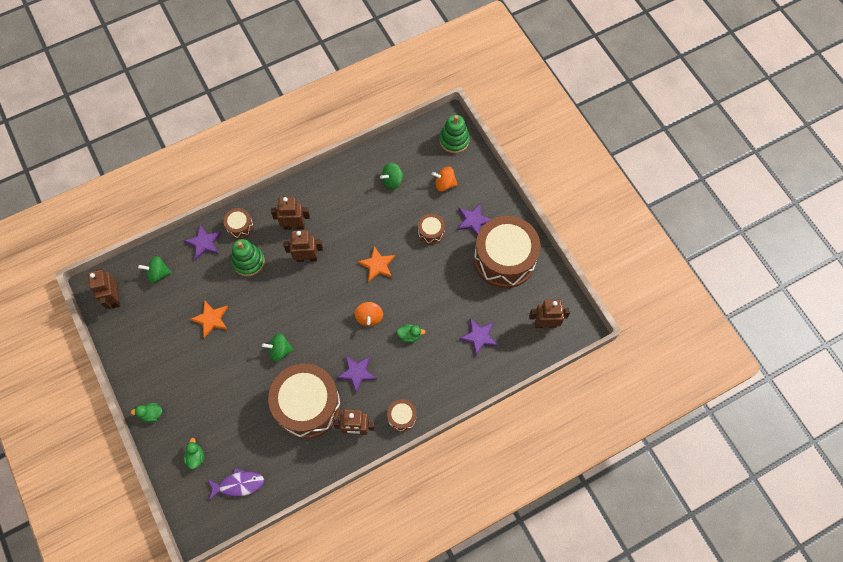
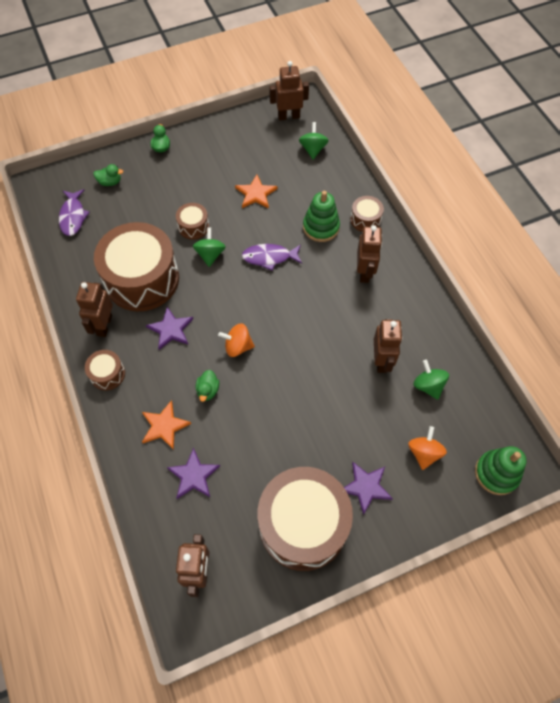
camera: 95 degrees right, 5 degrees down
(204, 243) = (346, 187): purple star -> none
(281, 301) = (269, 257): none -> purple fish
(307, 258) = (322, 284): brown robot -> brown robot (381, 361)
(377, 265) = (307, 360): orange star -> orange star (164, 426)
(431, 232) = (350, 428): brown drum -> brown drum (193, 226)

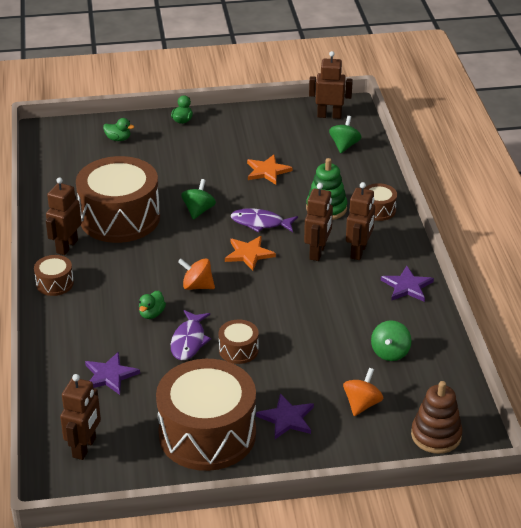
camera: 15 degrees right, 25 degrees down
(73, 217) = (69, 159): purple fish -> purple fish (189, 341)
(164, 426) = (96, 333): orange star -> orange star (249, 254)
(171, 329) = (133, 261): purple star -> purple star (407, 286)
(193, 226) = (190, 186): brown drum -> brown drum (238, 350)
(381, 361) = (347, 324): brown robot -> brown robot (317, 252)
(428, 385) = (390, 352): green spinning top -> green spinning top turned 150 degrees counterclockwise
(496, 473) = (436, 435): green stacking toy -> brown stacking toy

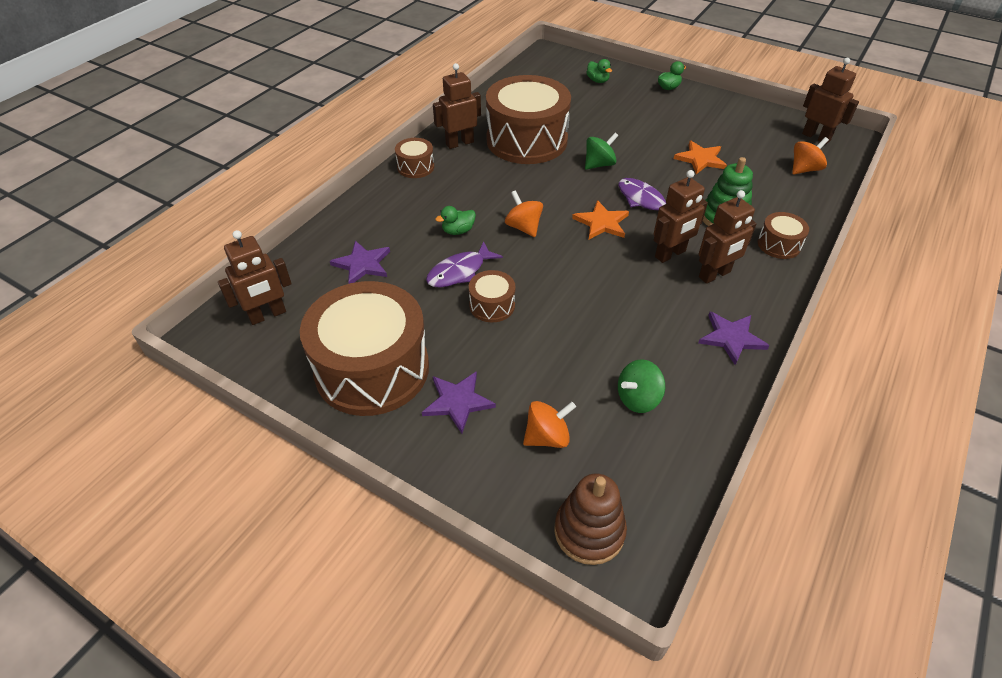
camera: 40 degrees right, 10 degrees up
(344, 146) = (804, 169): green spinning top -> orange spinning top

